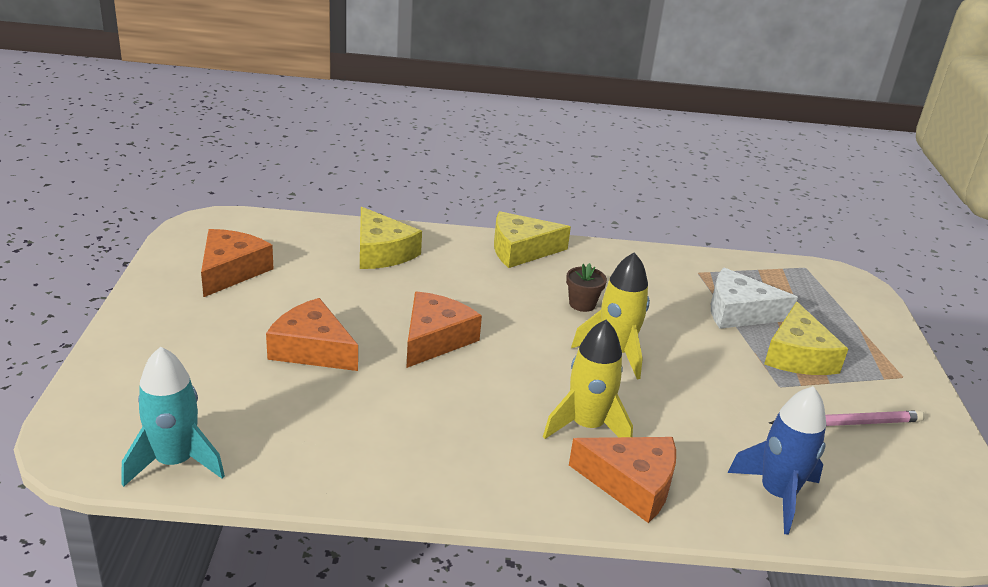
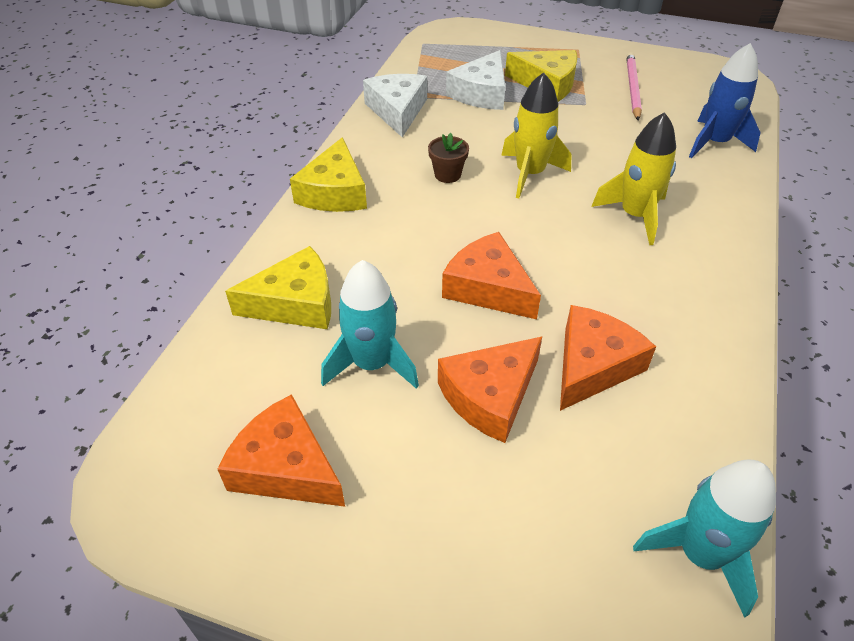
camera: 70 degrees left, 15 degrees up
(330, 292) = (372, 364): none -> turquoise rocket
(632, 484) = (709, 209): orange cheese -> orange cheese (593, 365)
(665, 266) = (397, 111): none -> white cheese

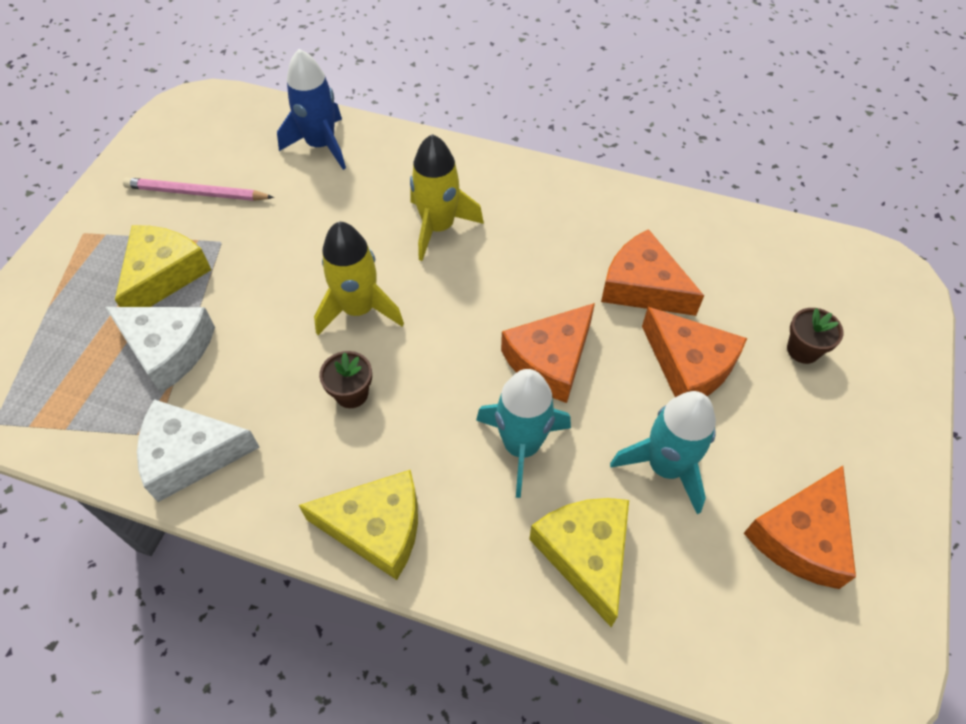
camera: 90 degrees left, 10 degrees up
(522, 516) = (803, 350): none -> brown flower pot
(700, 554) = (804, 248): turquoise rocket -> turquoise rocket (521, 446)

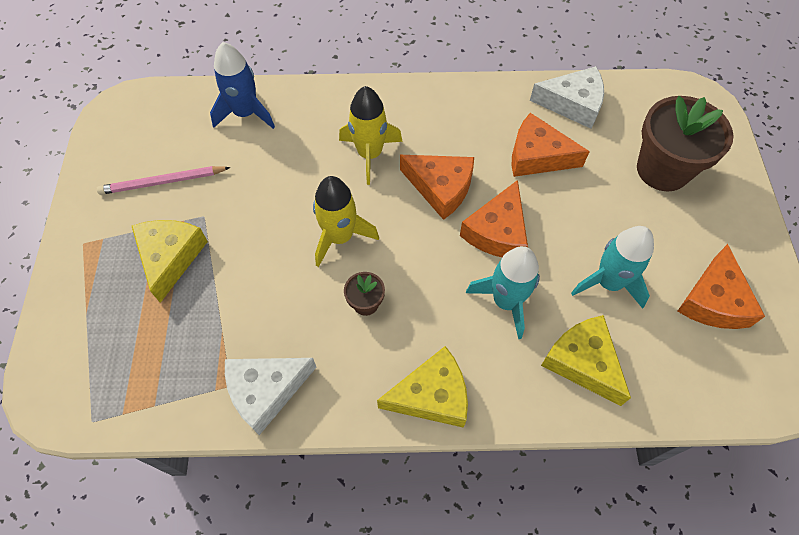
camera: 20 degrees left, 5 degrees up
(168, 349) = (206, 316): white cheese -> white cheese (573, 104)
(689, 365) = (593, 205): orange cheese -> orange cheese (441, 188)
(803, 350) = (662, 169): brown flower pot -> brown flower pot, size x2.22

